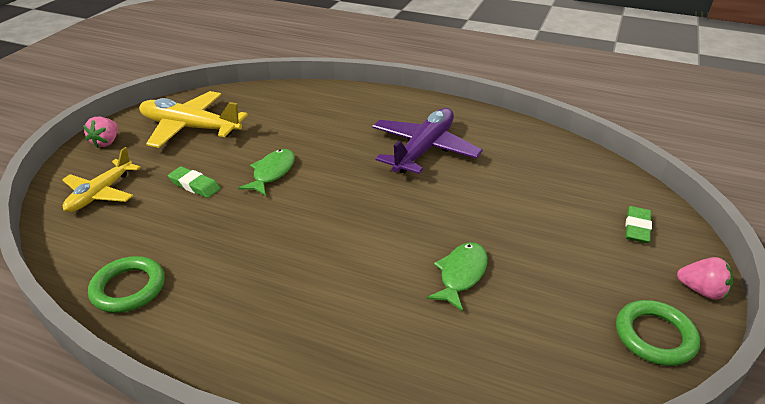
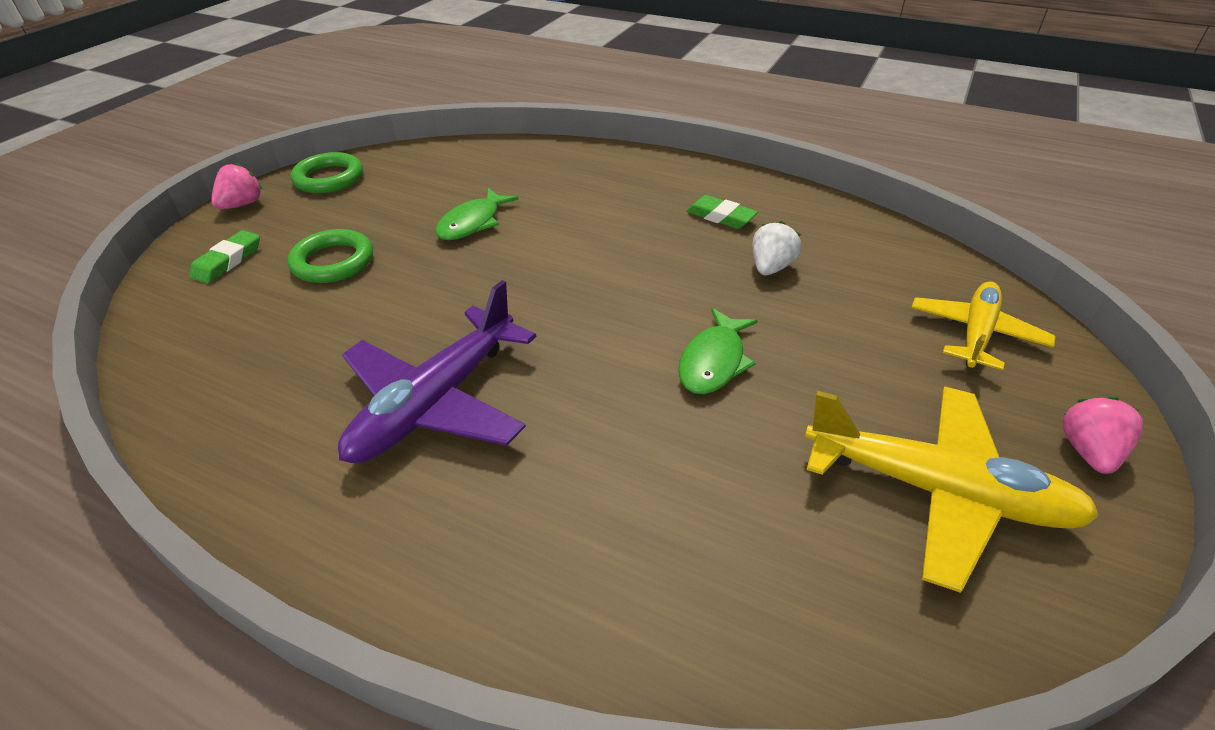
camera: 175 degrees left, 5 degrees up
(128, 288) = (829, 222): green ring -> green ring (333, 262)
(194, 185) = (834, 342): green eraser -> green eraser (720, 216)
(207, 237) = (771, 267): none -> white strawberry
(701, 291) = (242, 205): pink strawberry -> pink strawberry turned 90 degrees clockwise

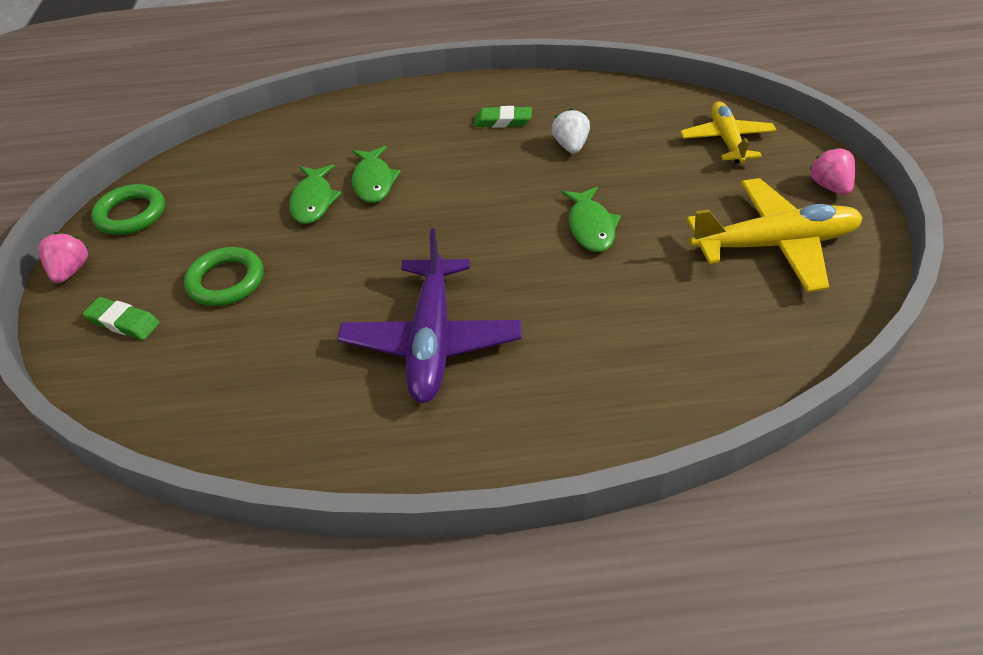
camera: 30 degrees left, 5 degrees up
(227, 261) = (123, 322): green eraser -> green eraser turned 60 degrees counterclockwise
(541, 226) = (373, 182): none -> green fish

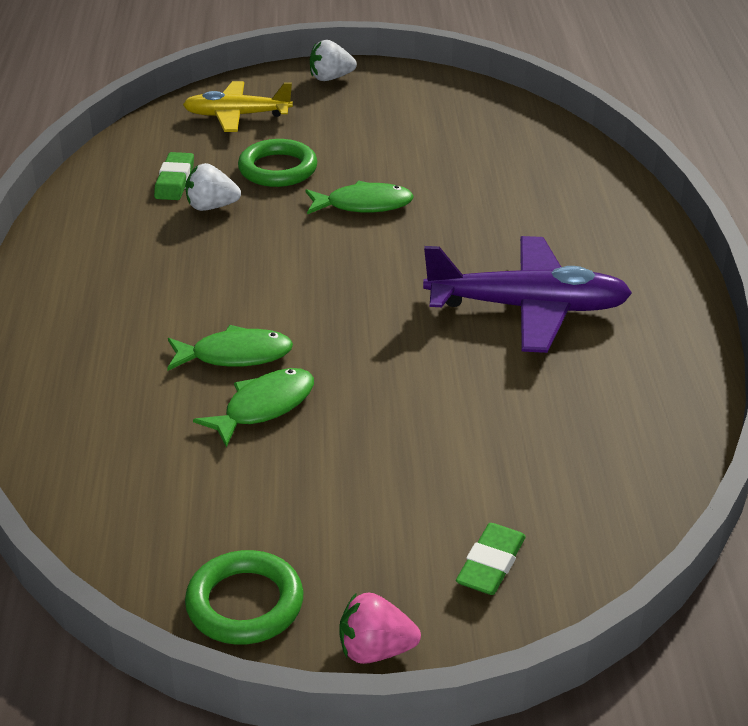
camera: 90 degrees left, 10 degrees down
(226, 281) = (418, 473): green ring -> green ring (278, 169)
(313, 201) = (264, 407): green fish -> green fish turned 45 degrees counterclockwise
(503, 121) = (135, 251): green eraser -> green eraser (174, 181)
(775, 244) = (409, 115): yellow plane -> none
(829, 186) = (330, 78): pink strawberry -> white strawberry

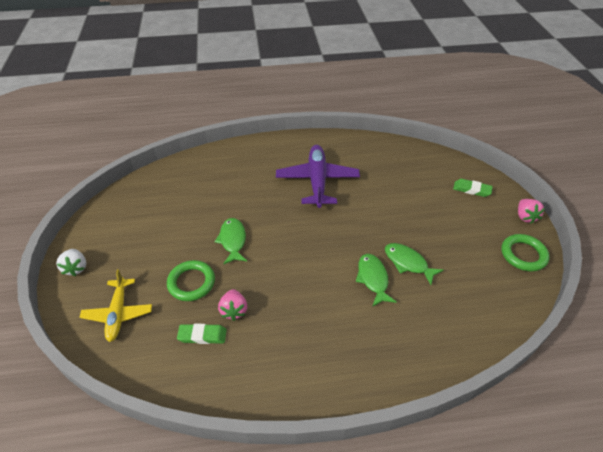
camera: 95 degrees left, 10 degrees up
(211, 207) = (234, 310): white strawberry -> pink strawberry

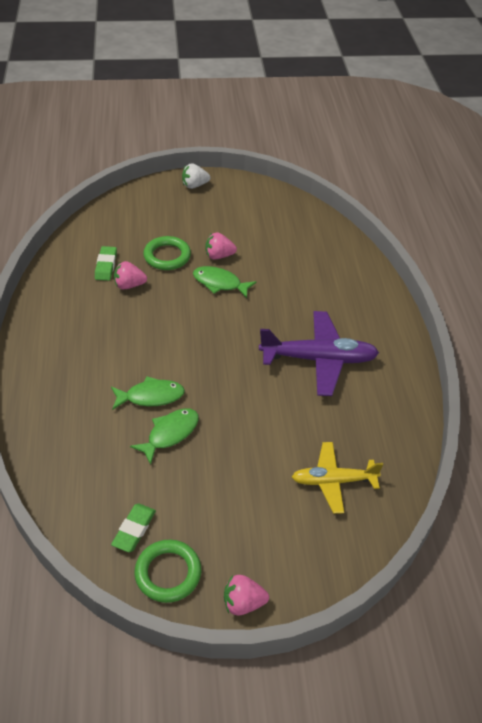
camera: 90 degrees right, 0 degrees up
(118, 313) = (139, 215): yellow plane -> yellow plane (333, 481)
(195, 242) = (219, 256): none -> pink strawberry
(233, 240) = (219, 283): green fish -> green fish turned 150 degrees counterclockwise
(471, 190) = (305, 542): green eraser -> green eraser (134, 529)

